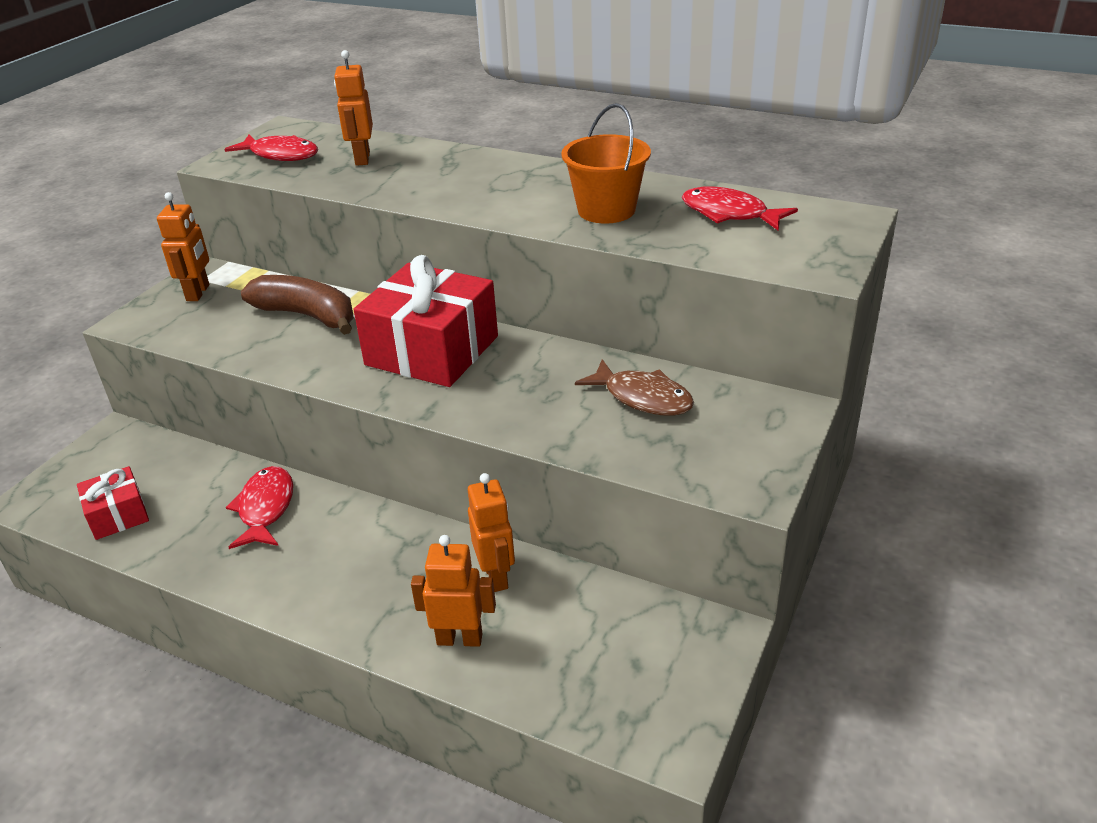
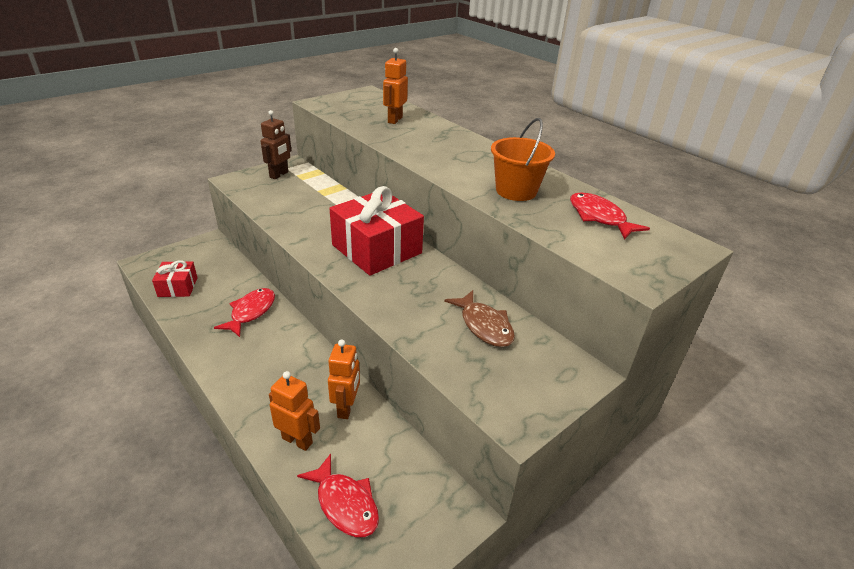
camera: 20 degrees right, 0 degrees up
(198, 293) = (279, 175): orange robot -> brown robot
(280, 155) = (352, 106): red fish -> red fish (345, 503)
(307, 315) = (324, 205): brown banana -> none

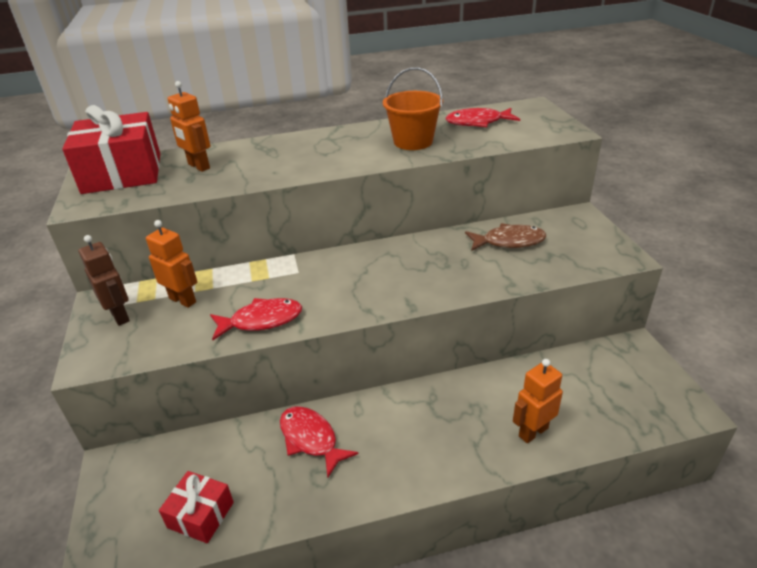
camera: 60 degrees left, 0 degrees up
(345, 503) = (614, 413): red fish -> red fish (261, 320)
(346, 408) = (502, 387): orange robot -> orange robot (183, 300)
(377, 249) = (357, 272): red gift -> red gift (122, 173)

